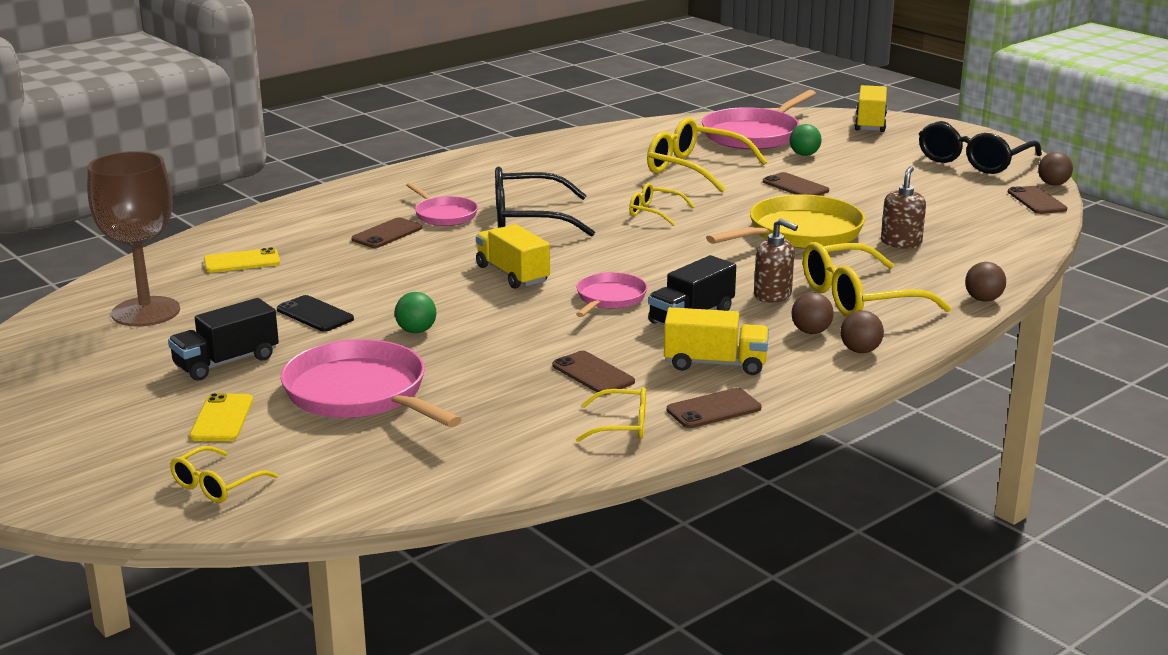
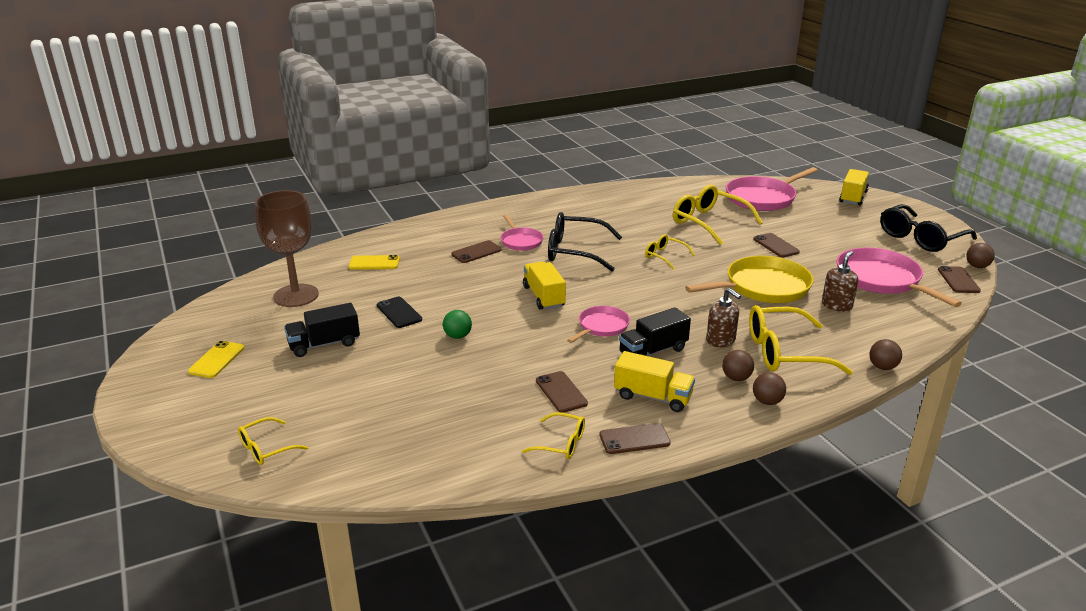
camera: 15 degrees right, 5 degrees up
(222, 418) = (298, 391): yellow phone -> yellow phone (217, 360)
(360, 393) = (396, 384): pink pan -> pink pan (881, 279)
(804, 154) = (793, 219): green ball -> none

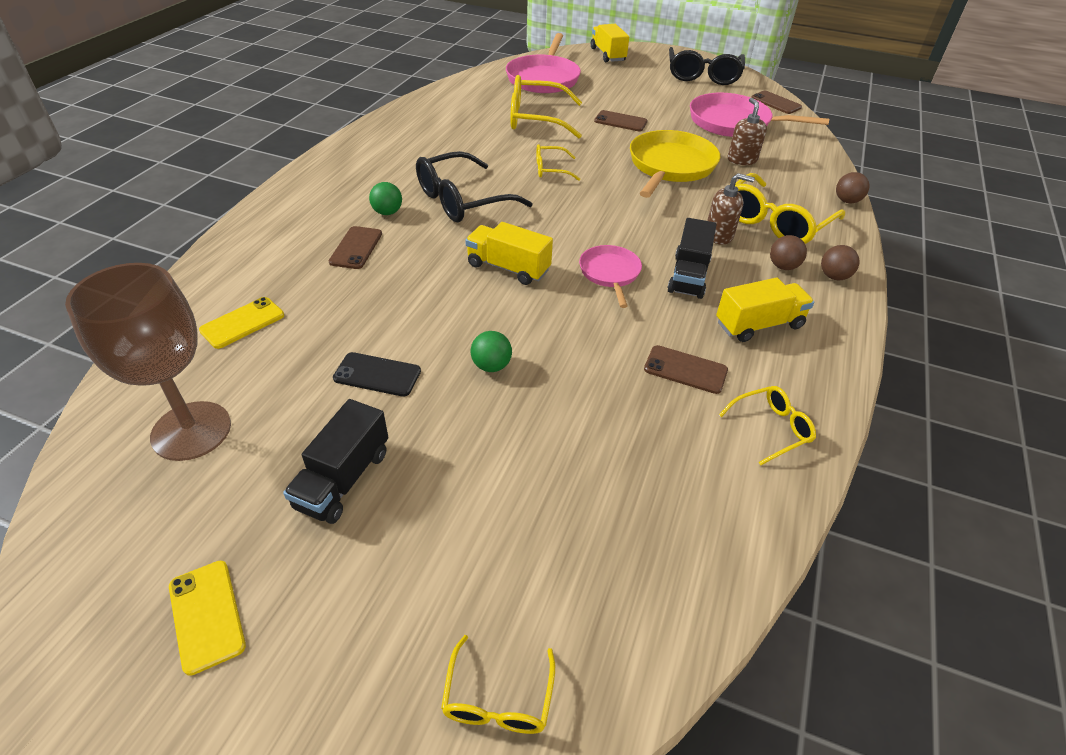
camera: 45 degrees left, 15 degrees up
(521, 241) = (387, 212): pink pan -> green ball
(634, 439) = (812, 380): brown phone -> none
(977, 266) = (768, 86): brown ball -> none

